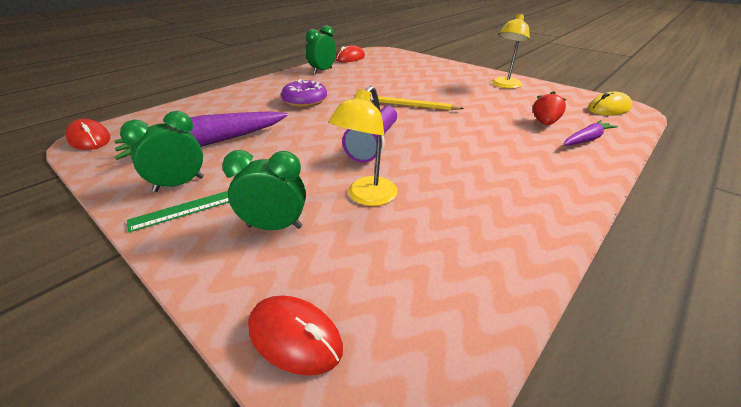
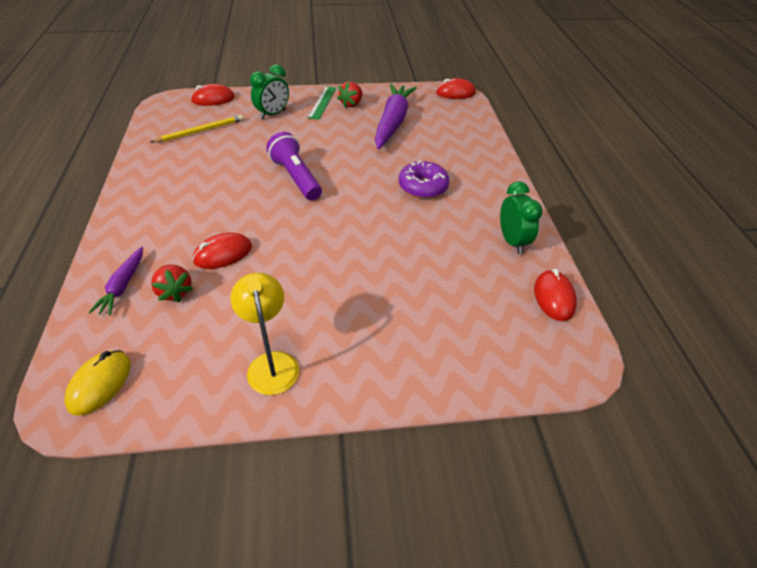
camera: 130 degrees right, 10 degrees up
(179, 184) = (351, 104): green clock -> red strawberry
(366, 197) = (250, 145): yellow lamp -> none
(411, 106) = (328, 238): yellow pencil -> yellow pencil (201, 131)
(494, 126) = (223, 254): none -> red mouse

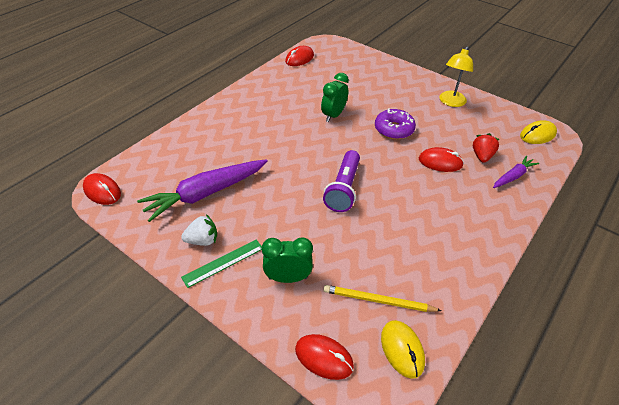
camera: 135 degrees left, 0 degrees up
(167, 120) = (402, 350): none -> yellow mouse
(351, 104) = (202, 240): red strawberry -> white strawberry
(423, 187) = (272, 132): purple donut -> purple donut (394, 129)
(512, 241) = (277, 82): green clock -> green clock (333, 115)

